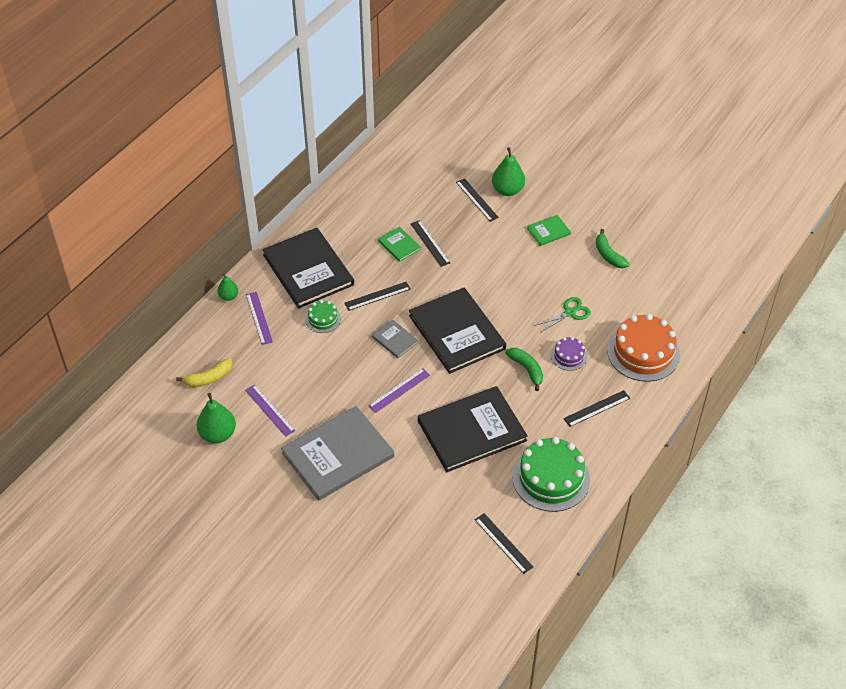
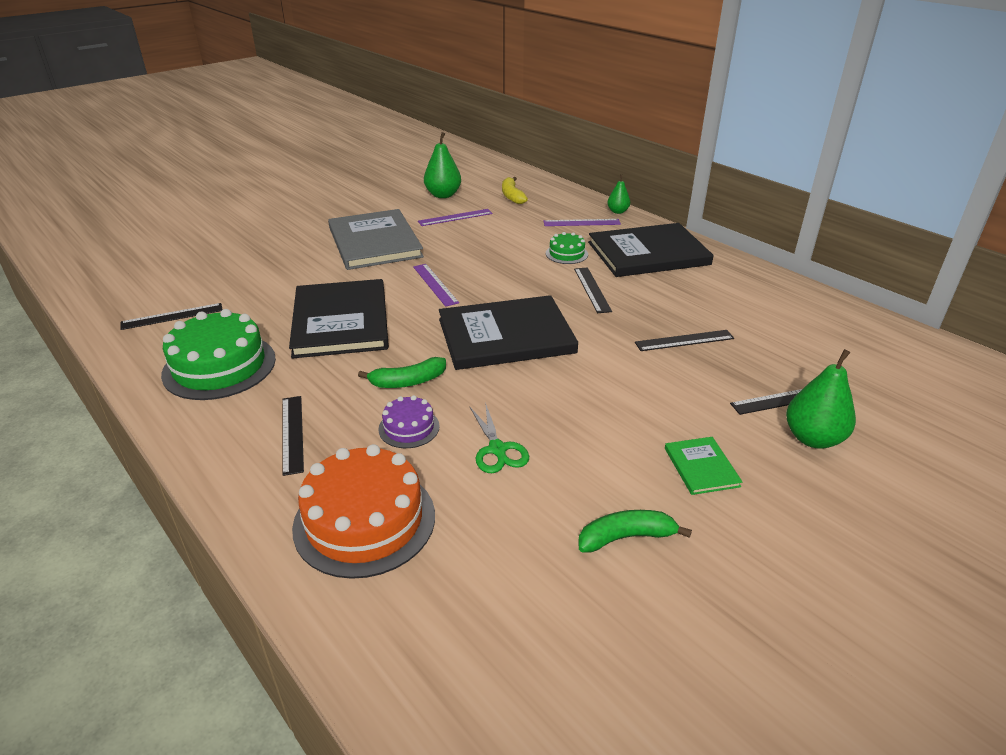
camera: 105 degrees right, 15 degrees down
(395, 340) = (514, 291): grey book -> none
(399, 245) = (683, 316): green book -> none

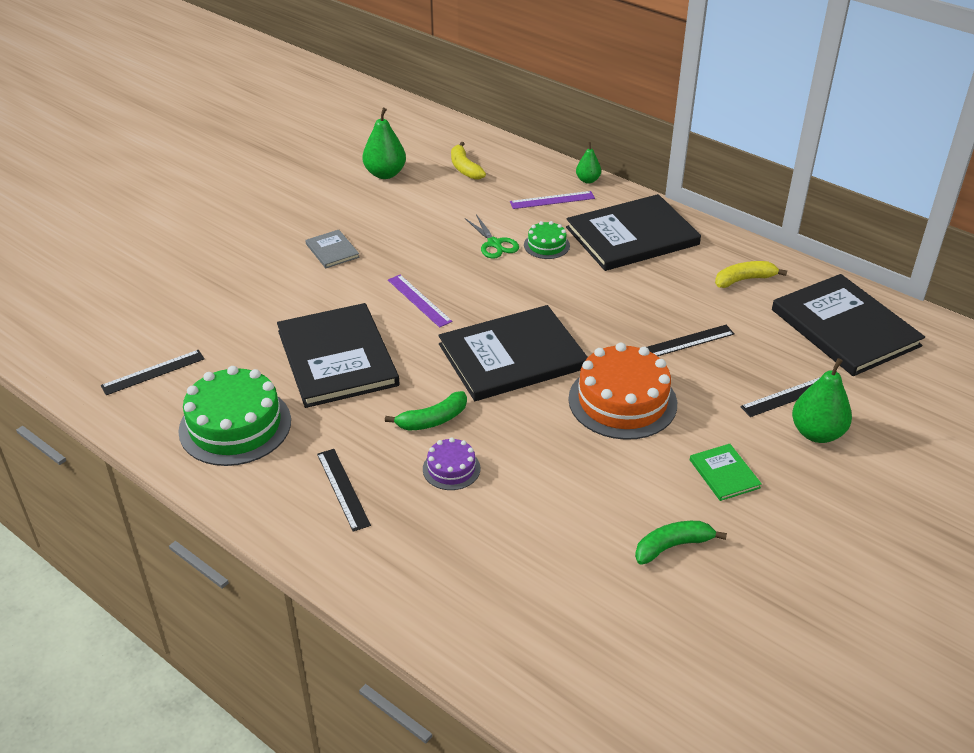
camera: 10 degrees left, 5 degrees up
(364, 520) = (444, 562): orange cake -> orange cake (622, 401)
(374, 242) = (332, 250): grey book -> grey book, size x0.44
(455, 217) = (410, 206): purple ruler -> none
(498, 450) = (541, 480): green scissors -> green scissors (494, 244)
(592, 289) = (584, 289): black ruler -> none
(751, 295) = (744, 280): none -> yellow banana
(852, 344) = (845, 328): none -> black book

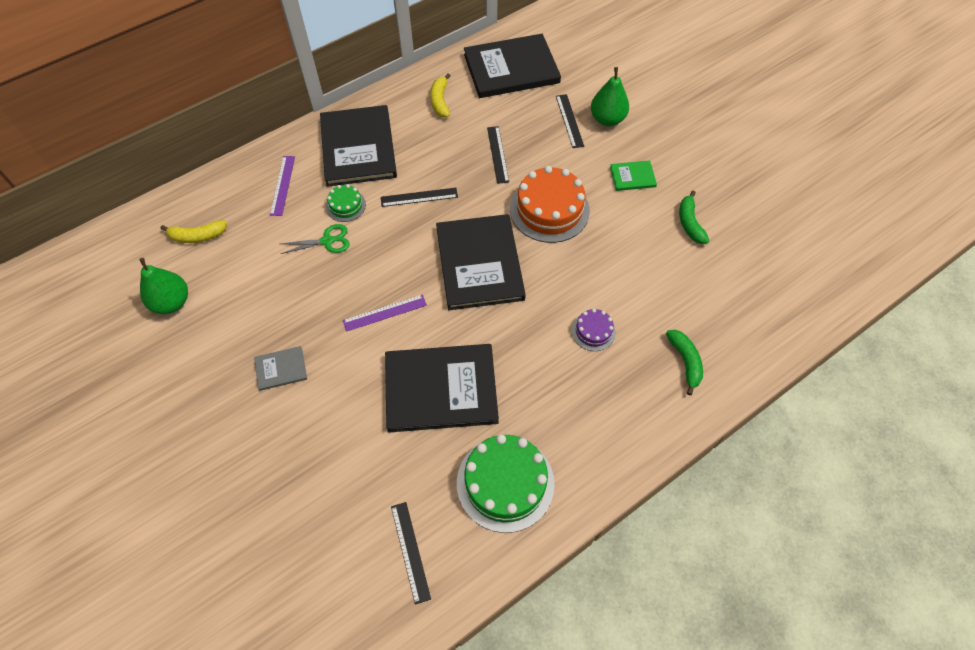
camera: 75 degrees left, 20 degrees up
(342, 489) = (599, 409): black ruler -> black ruler (419, 197)
(432, 420) = (537, 333): green banana -> green banana (685, 361)
(588, 180) = (265, 153): green pear -> none

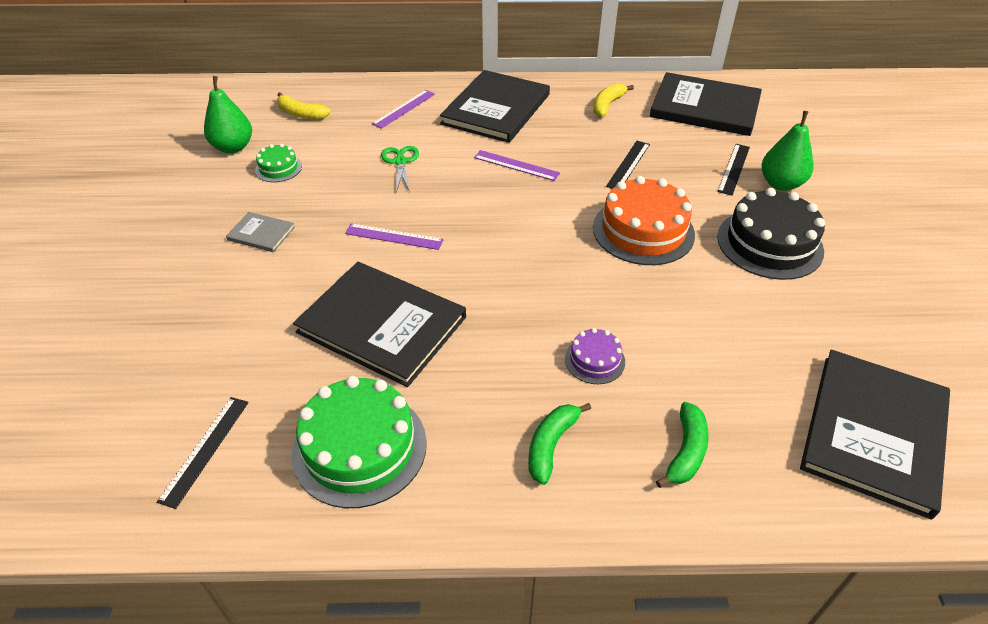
camera: 35 degrees right, 15 degrees down
(328, 241) = (400, 161): green scissors -> green scissors turned 120 degrees counterclockwise
(346, 205) = (442, 144): green cake -> green cake (278, 168)
(419, 197) = (516, 165): black ruler -> purple ruler
(479, 263) = (525, 241): black book -> black book (874, 432)
(632, 177) = (769, 244): green book -> black cake
(690, 223) = (810, 316): green banana -> green banana (551, 445)

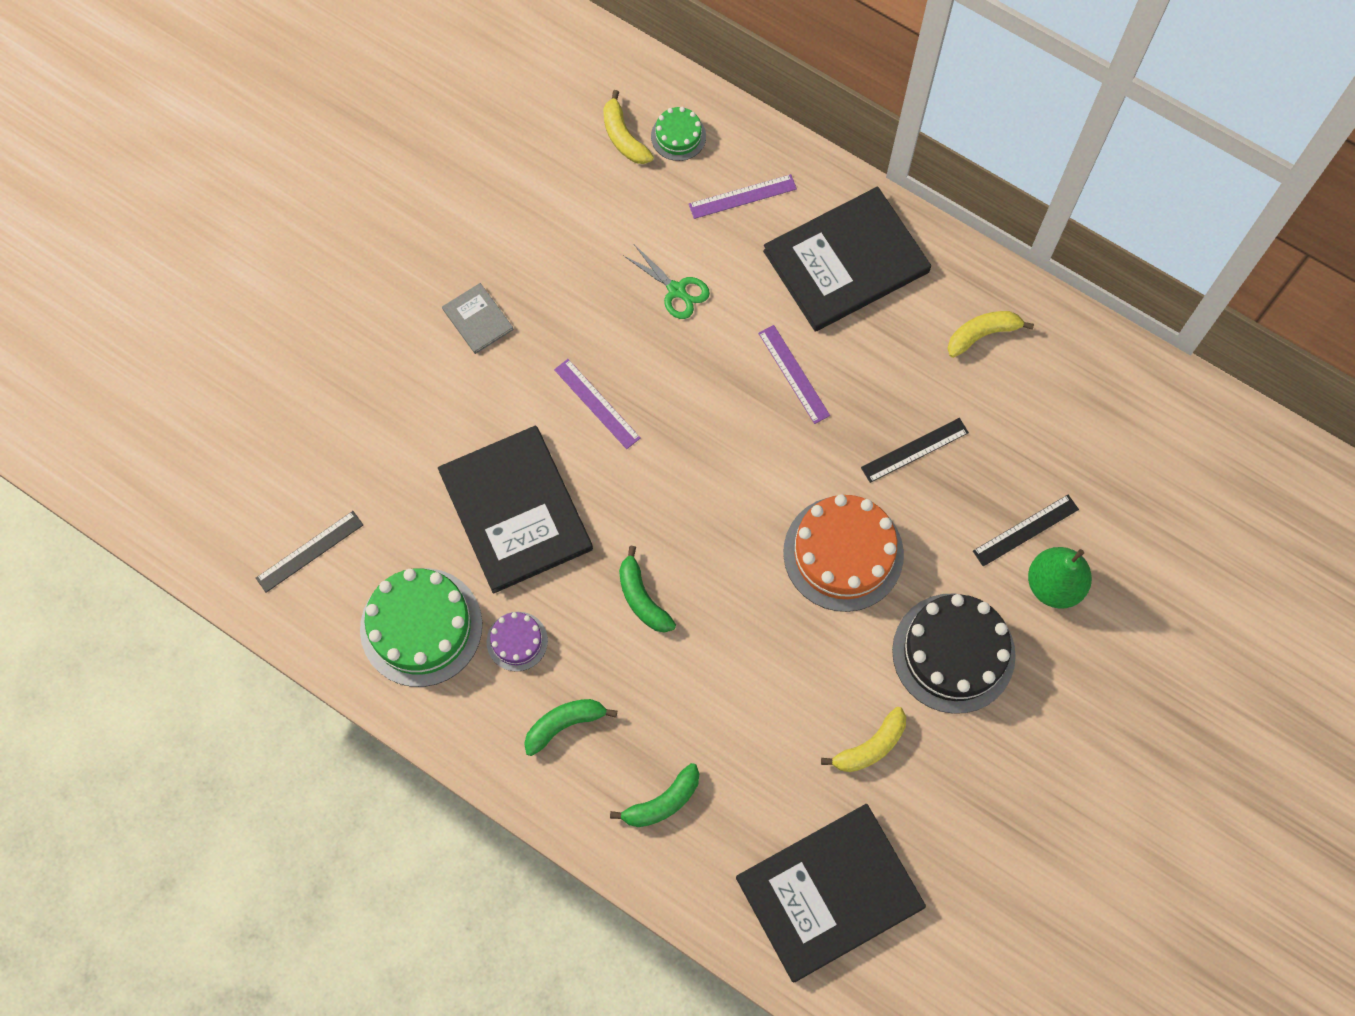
camera: 35 degrees right, 25 degrees up
(233, 147) = (521, 157): green pear -> none
(278, 168) = (547, 224): green cake -> green cake (678, 136)
(400, 161) = (677, 291): green scissors -> green scissors turned 105 degrees clockwise
(532, 326) = (642, 598): none -> green banana
(594, 360) = (665, 670): purple cake -> purple cake (517, 641)
(705, 107) = (1096, 411): black book -> none
(785, 322) = (870, 746): none -> yellow banana

